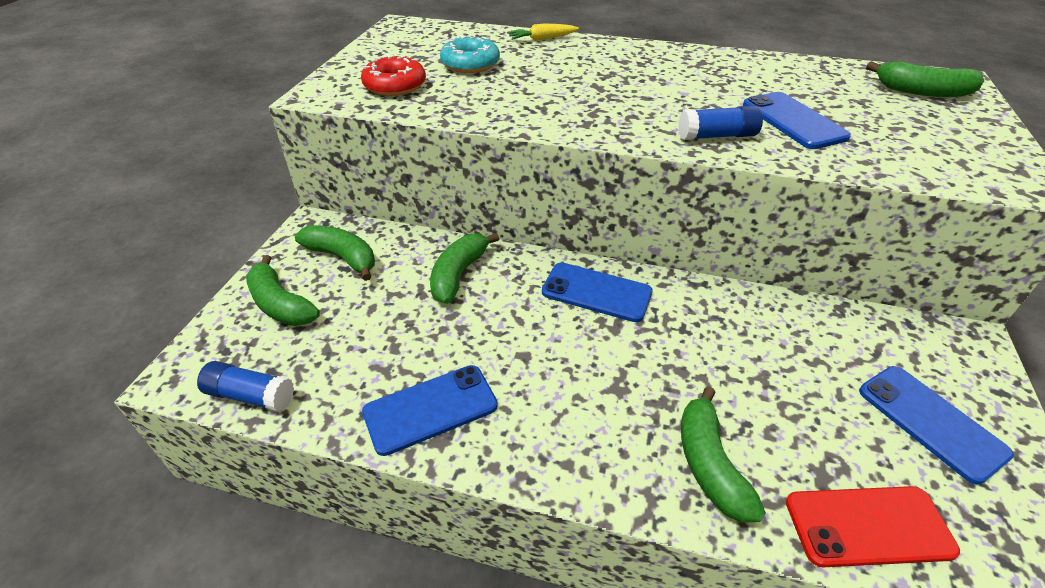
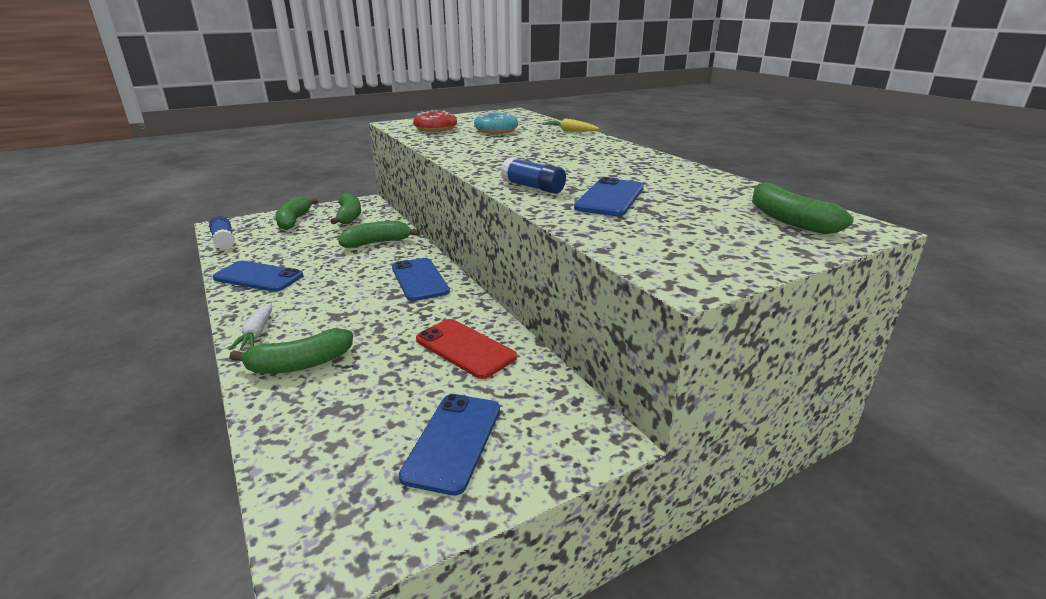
camera: 45 degrees right, 15 degrees down
(597, 471) = (257, 333): none -> white carrot
(709, 464) = (300, 364): green banana -> green banana turned 150 degrees counterclockwise
(868, 526) = (300, 440): red phone -> red phone (465, 348)

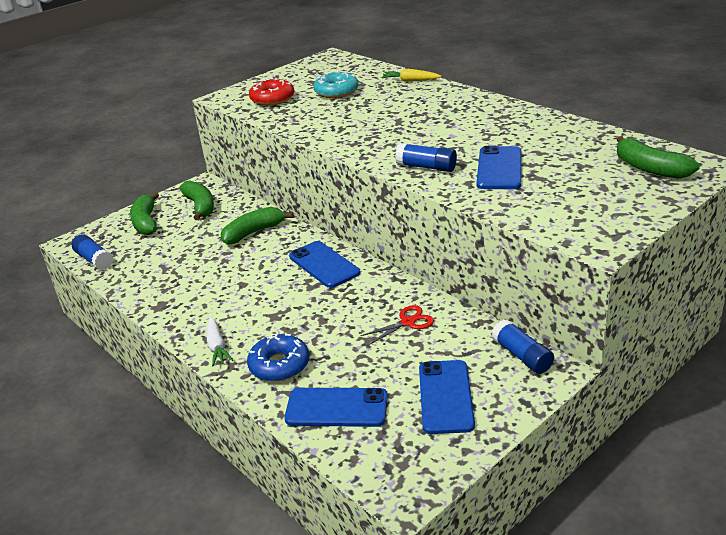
camera: 10 degrees left, 5 degrees up
(258, 277) = (168, 292): blue phone -> blue phone (336, 408)
(300, 364) = (279, 365): green banana -> blue donut
(465, 348) = (408, 322): red phone -> red scissors
(573, 412) = (522, 356): none -> blue glue stick

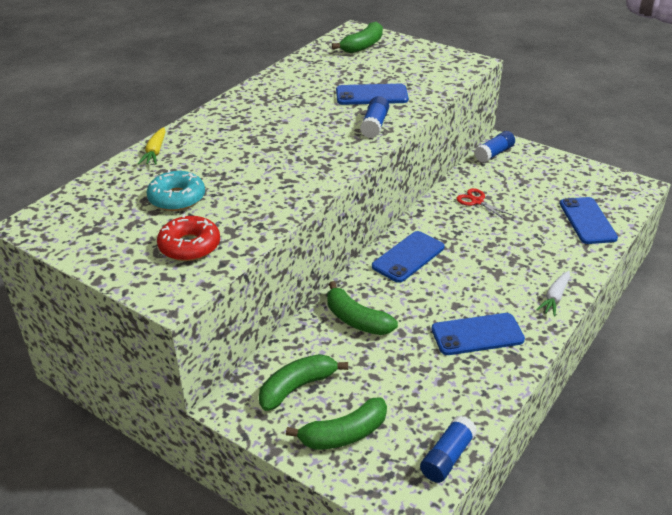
camera: 105 degrees left, 5 degrees up
(217, 346) = (554, 297): white carrot -> white carrot turned 150 degrees clockwise
(279, 365) = (558, 256): blue donut -> none
(445, 396) = (550, 179): blue phone -> blue phone (477, 335)

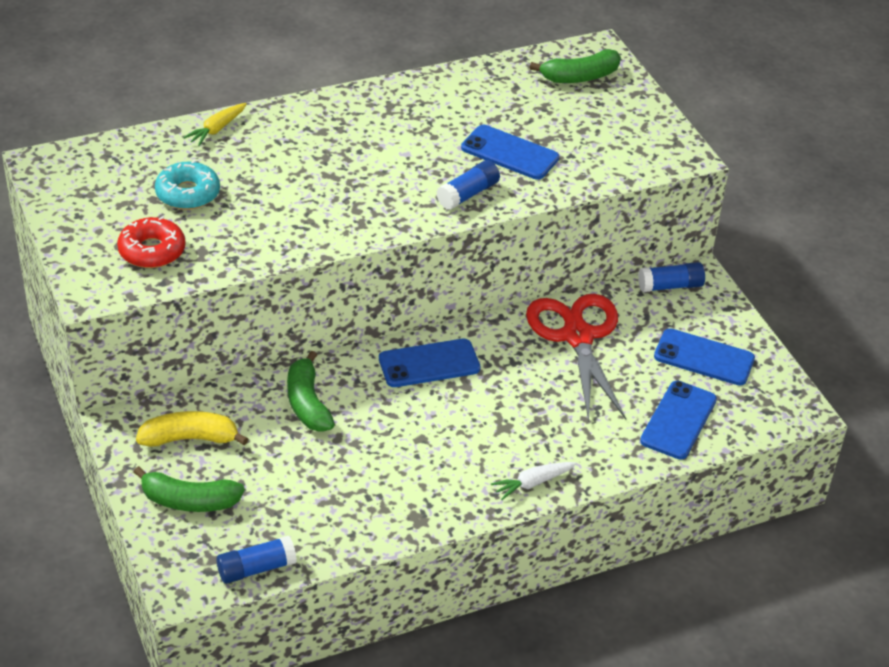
camera: 30 degrees right, 5 degrees up
(297, 387) = (190, 438): green banana -> yellow banana
(477, 201) = (577, 336): red scissors -> red scissors, size x2.23
(477, 335) = (408, 478): blue phone -> blue phone (704, 358)

